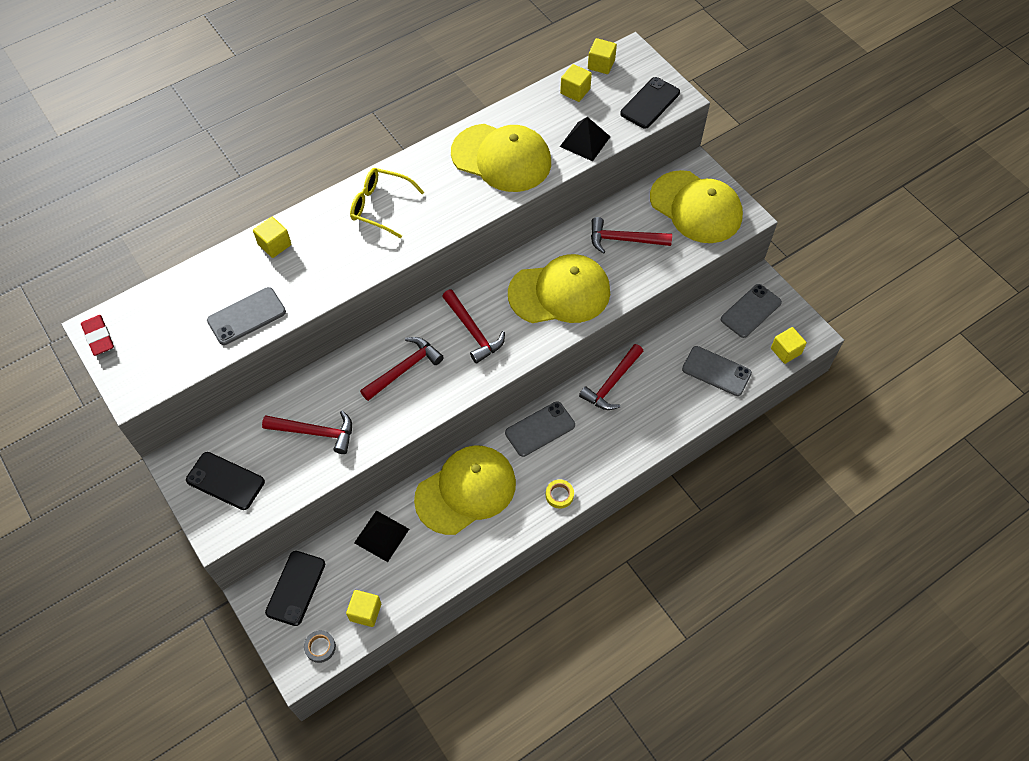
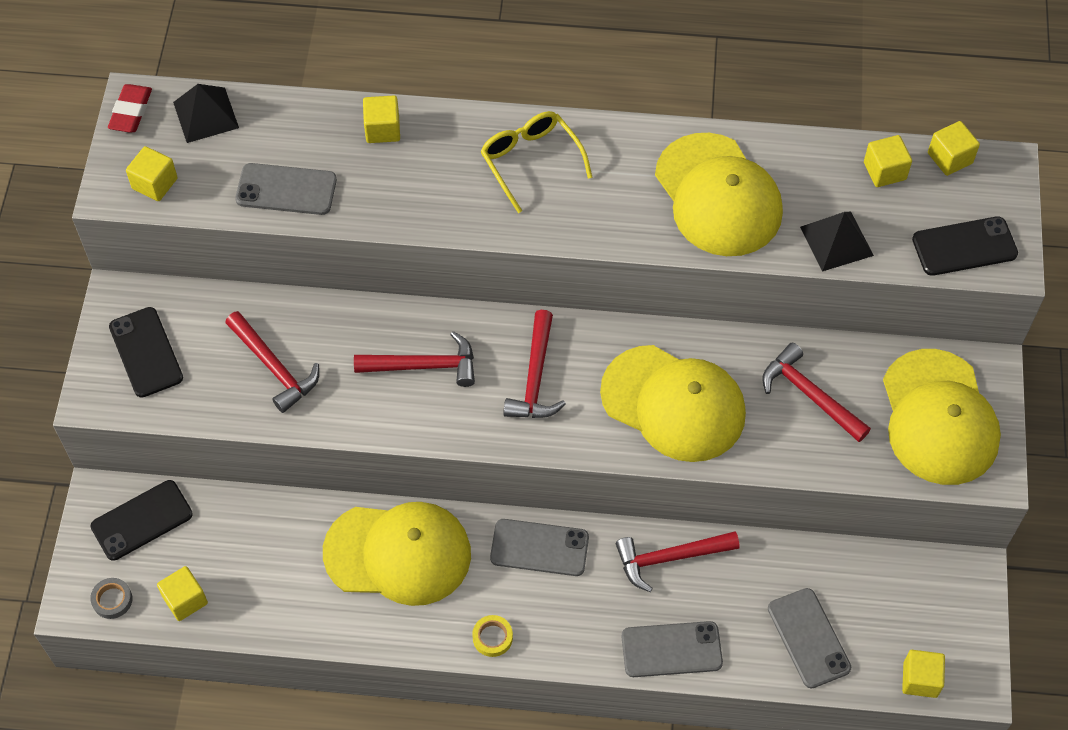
camera: 40 degrees right, 0 degrees up
(156, 368) = (155, 183): none -> yellow cube
(382, 535) = (270, 533): black pyramid -> black pyramid (206, 115)
(751, 311) = (923, 599): grey phone -> grey phone (671, 649)

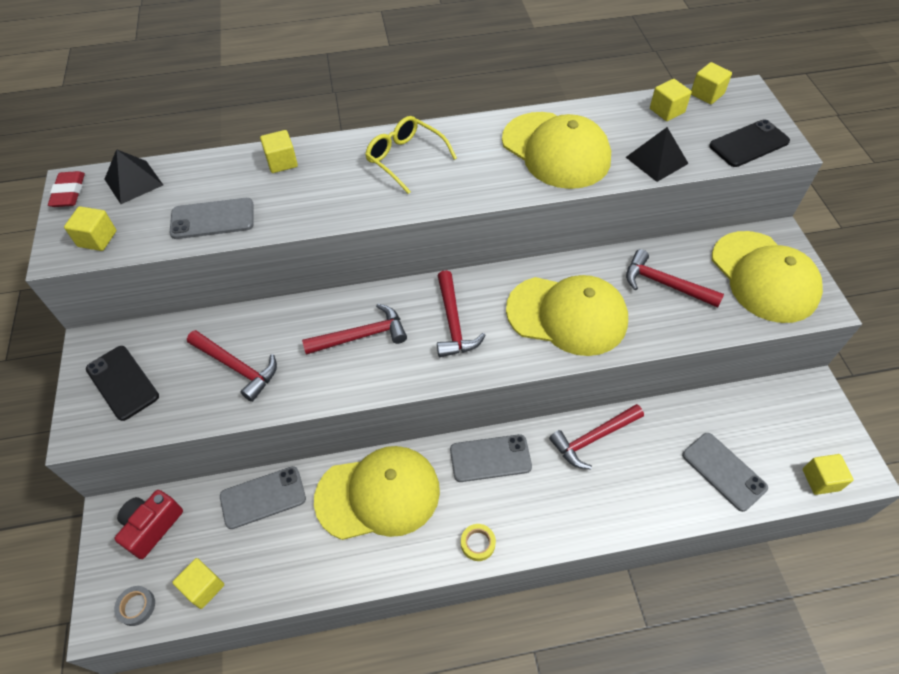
camera: 15 degrees left, 5 degrees down
(142, 520) = (152, 527): black phone -> red camera
(671, 649) = (624, 511): grey phone -> grey phone (263, 497)

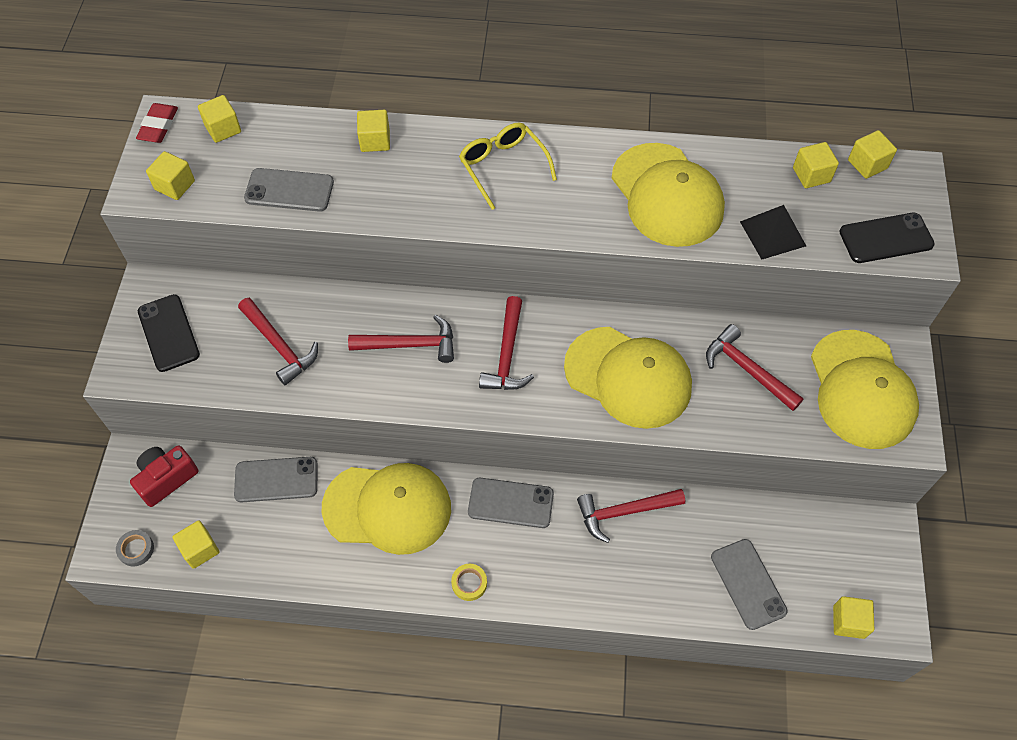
camera: 15 degrees right, 5 degrees up
(133, 182) = (223, 129): black pyramid -> yellow cube

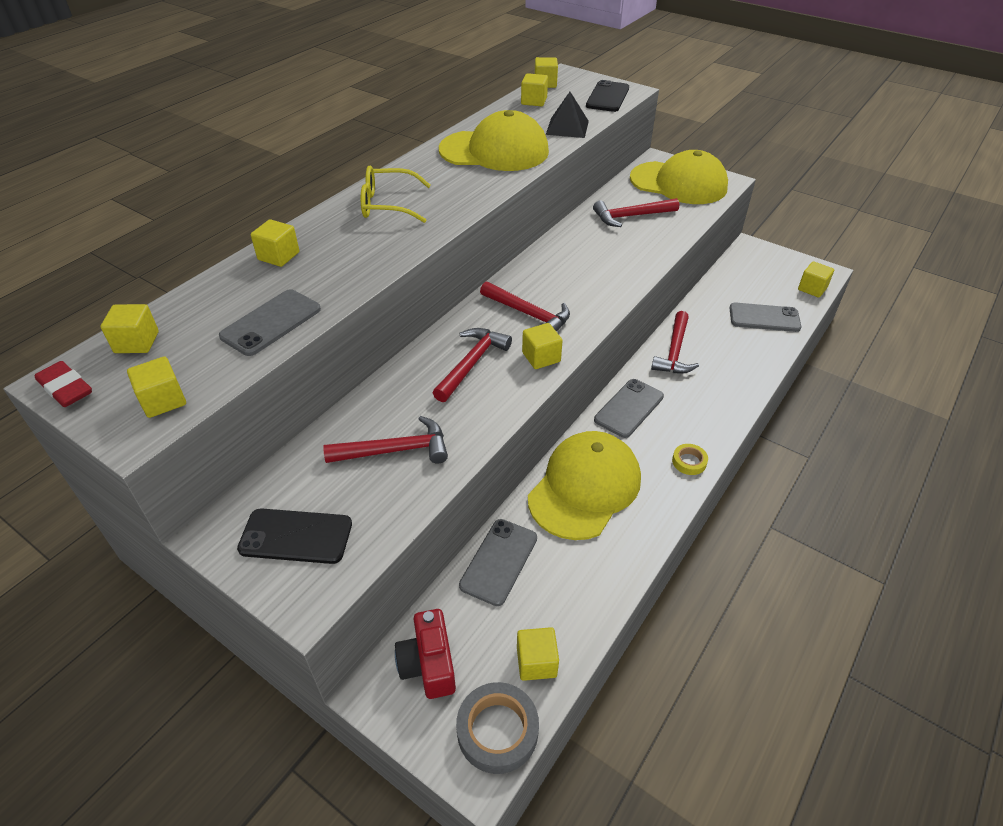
camera: 60 degrees left, 15 degrees down
(136, 549) = (497, 730): grey tape -> grey tape, size x1.80
(451, 393) = (541, 357): none -> yellow cube
(628, 377) = (598, 265): yellow cap -> none

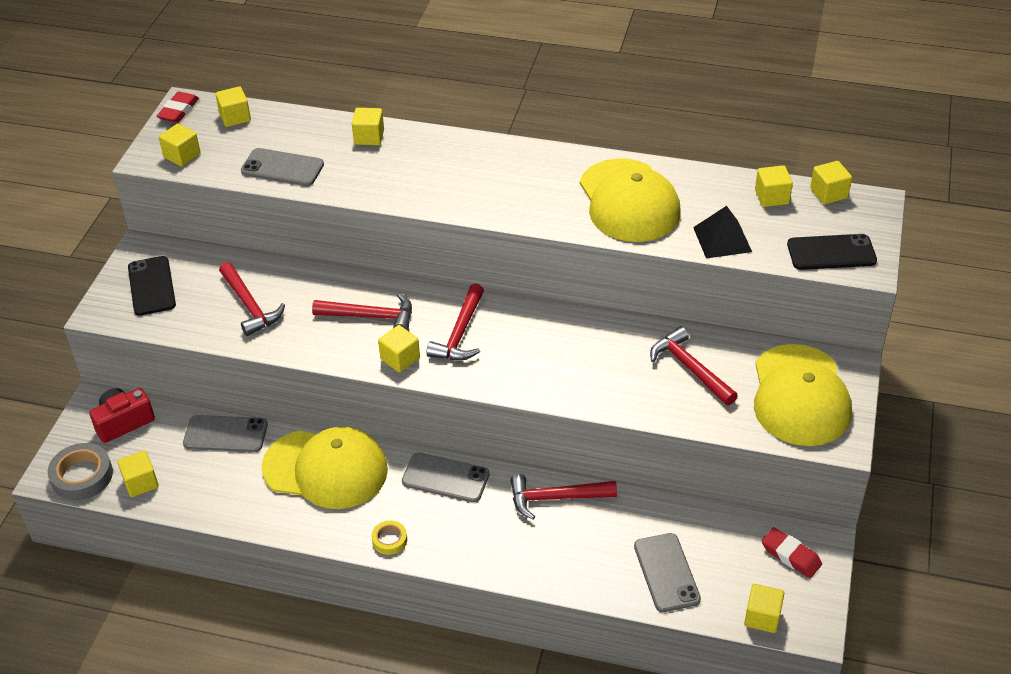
camera: 70 degrees right, 0 degrees up
(387, 205) = (481, 166): yellow glasses -> none
(762, 263) = (790, 555): none -> red eraser

